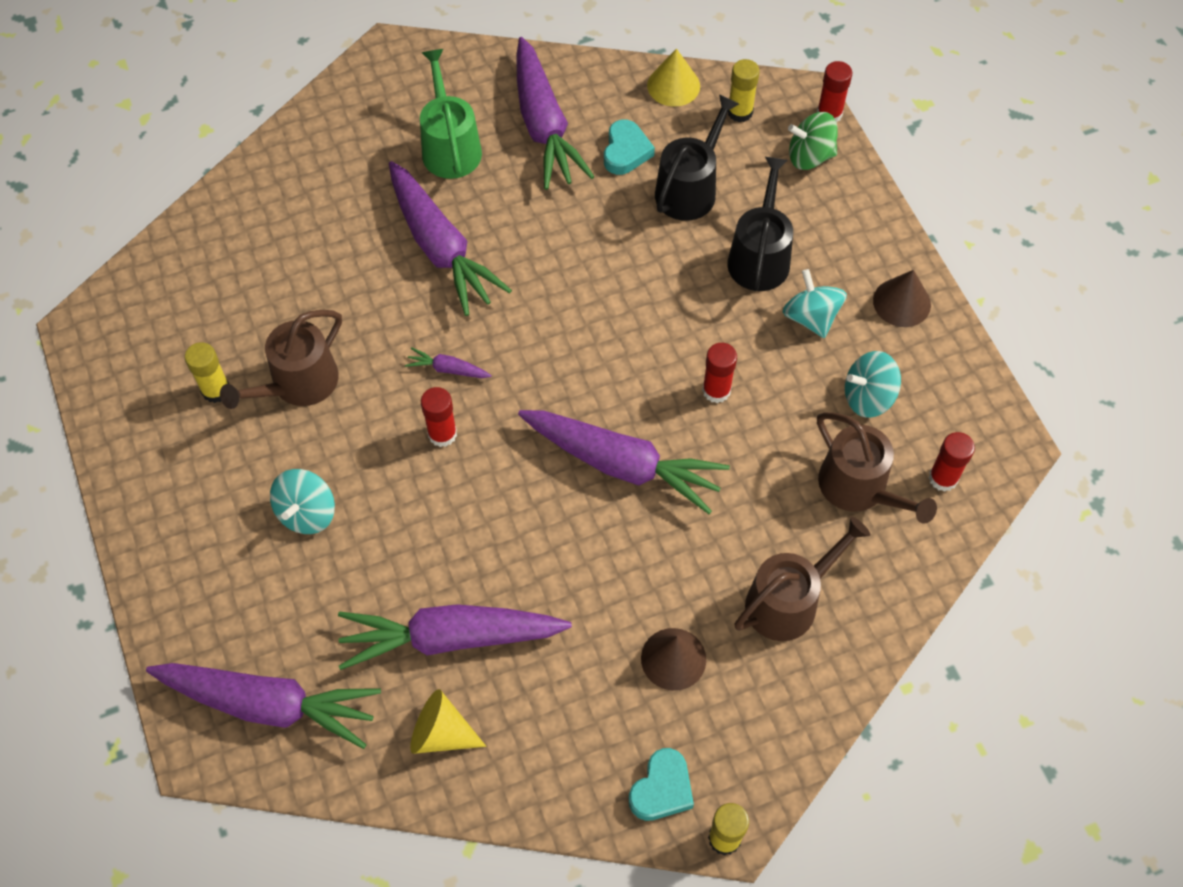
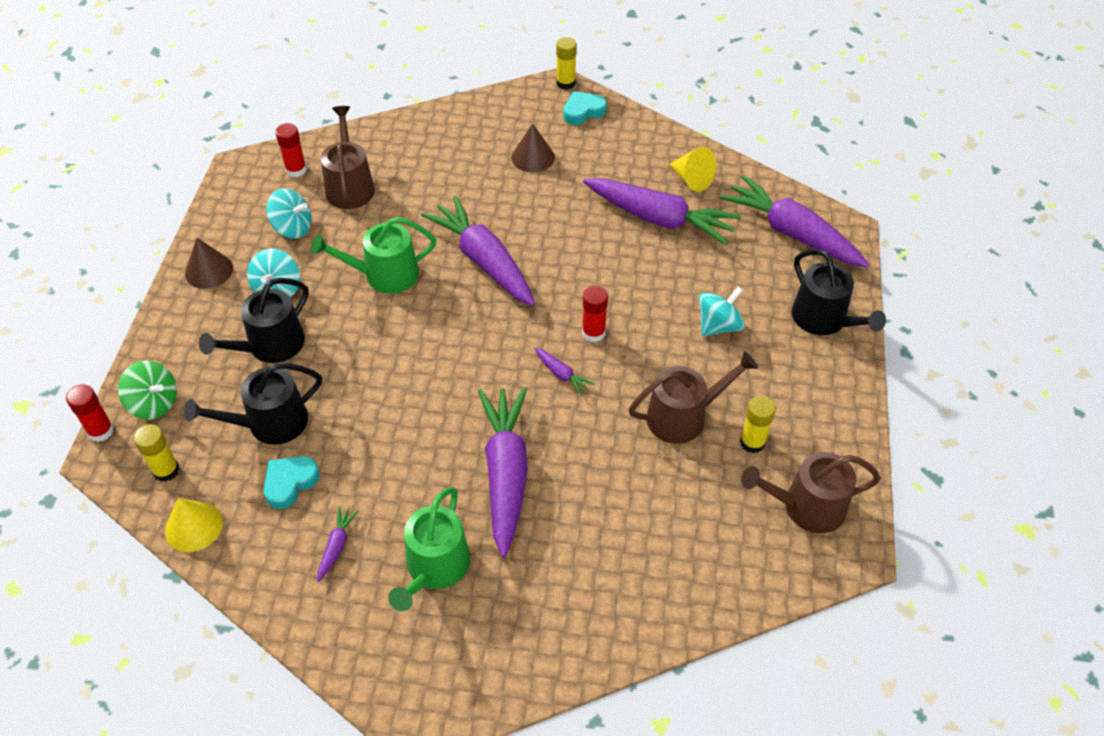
camera: 150 degrees left, 10 degrees down
(186, 583) = (823, 319): none -> black watering can
(544, 125) = (336, 546): purple carrot -> purple carrot, size x0.42
(716, 390) = (384, 275): red glue stick -> green watering can
(788, 601) = (444, 154): brown watering can -> brown watering can (807, 507)

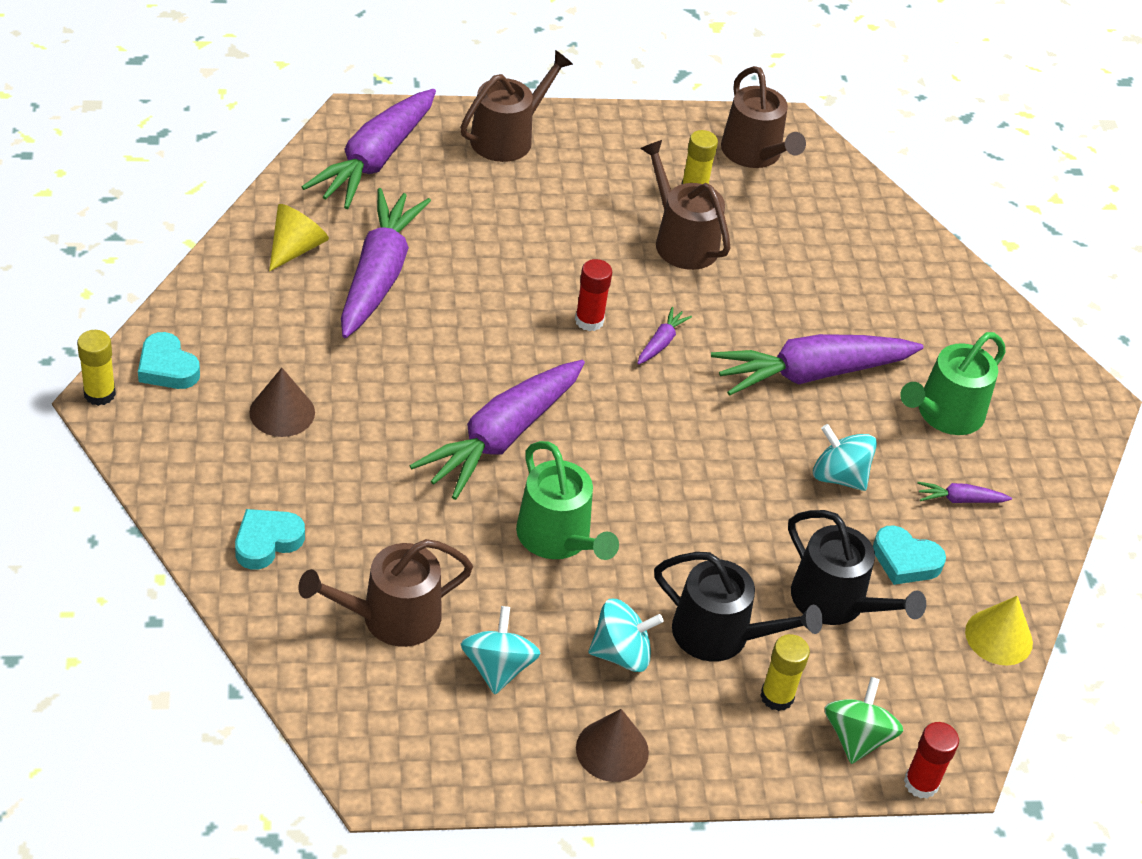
camera: 110 degrees left, 5 degrees down
(166, 470) = (943, 689): yellow glue stick -> yellow glue stick (777, 696)
(296, 170) = (369, 697): red glue stick -> none
(427, 140) = (267, 542): none -> turquoise heart
(435, 568) = (945, 414): green watering can -> green watering can turned 135 degrees clockwise
(718, 325) = (543, 218): turquoise spinning top -> turquoise spinning top (839, 476)
(823, 319) = (507, 137): black watering can -> brown watering can

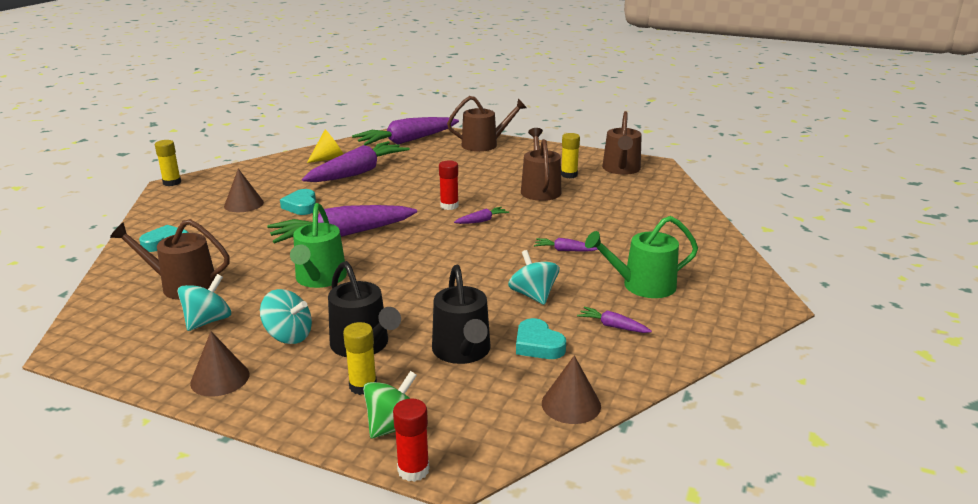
camera: 35 degrees right, 20 degrees down
(167, 367) = (214, 181): turquoise heart -> turquoise heart (301, 206)
(812, 374) = (564, 250): purple carrot -> purple carrot, size x0.42
(999, 637) = (571, 404): yellow cone -> brown cone

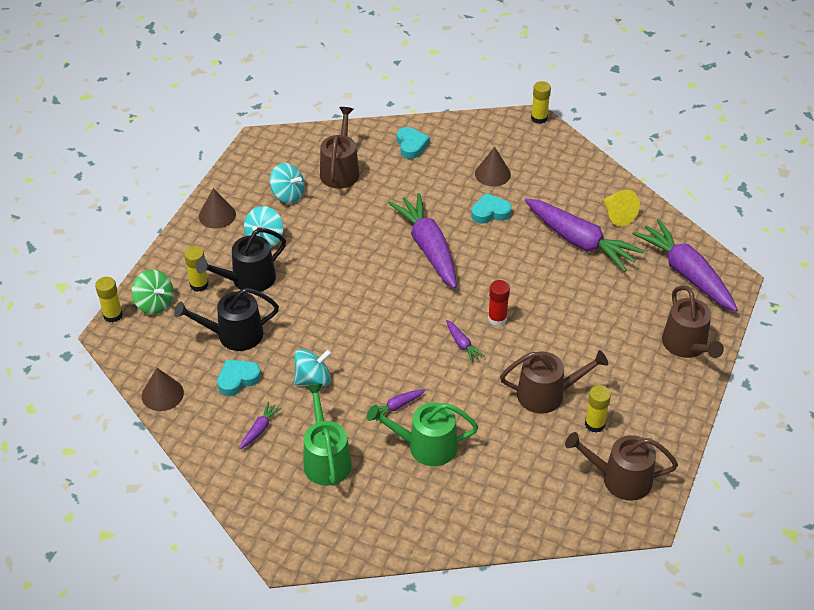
camera: 90 degrees right, 20 degrees up
(319, 278) = (348, 244): green watering can -> green watering can (426, 446)
(413, 470) = (113, 315): red glue stick -> yellow glue stick
(564, 250) = (397, 406): purple carrot -> purple carrot turned 135 degrees counterclockwise

